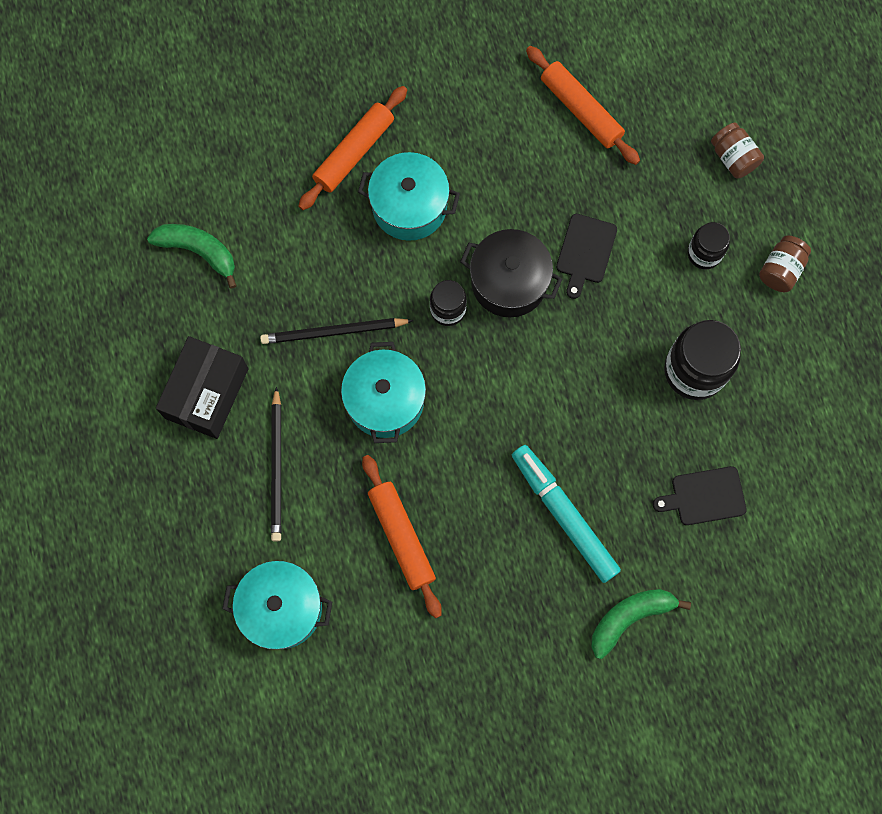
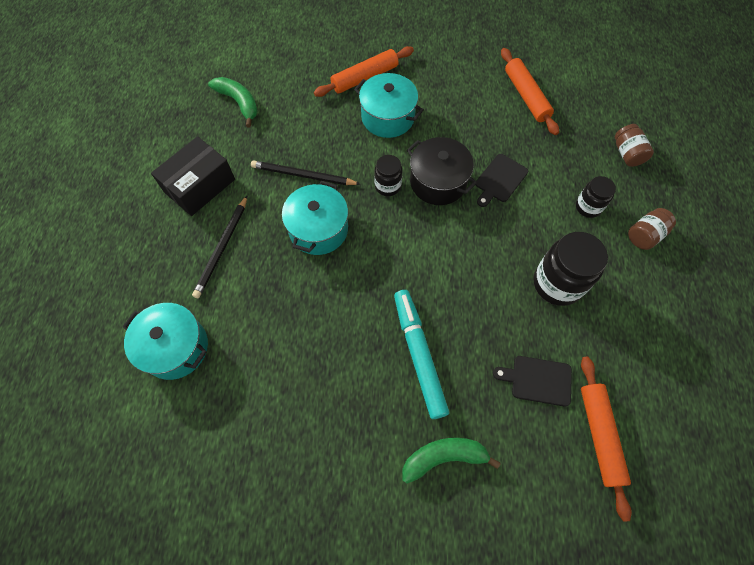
camera: 20 degrees right, 10 degrees down
(401, 537) = (288, 327): orange rolling pin -> orange rolling pin (599, 435)

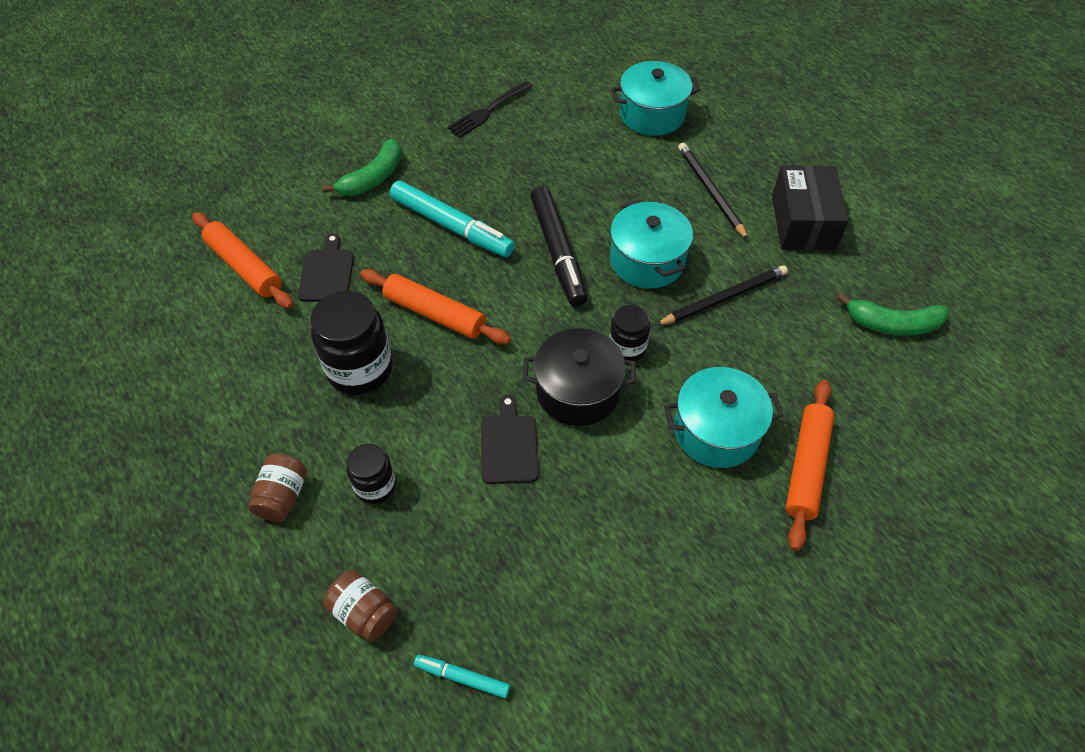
camera: 140 degrees right, 10 degrees down
(290, 463) = (488, 111): none -> black fork
(366, 277) = (558, 252): none -> black marker
(526, 96) = (573, 609): orange rolling pin -> orange rolling pin (435, 314)
(537, 380) = (327, 273): black cutting board -> black cutting board turned 60 degrees counterclockwise
(595, 104) = (462, 678): none -> turquoise marker

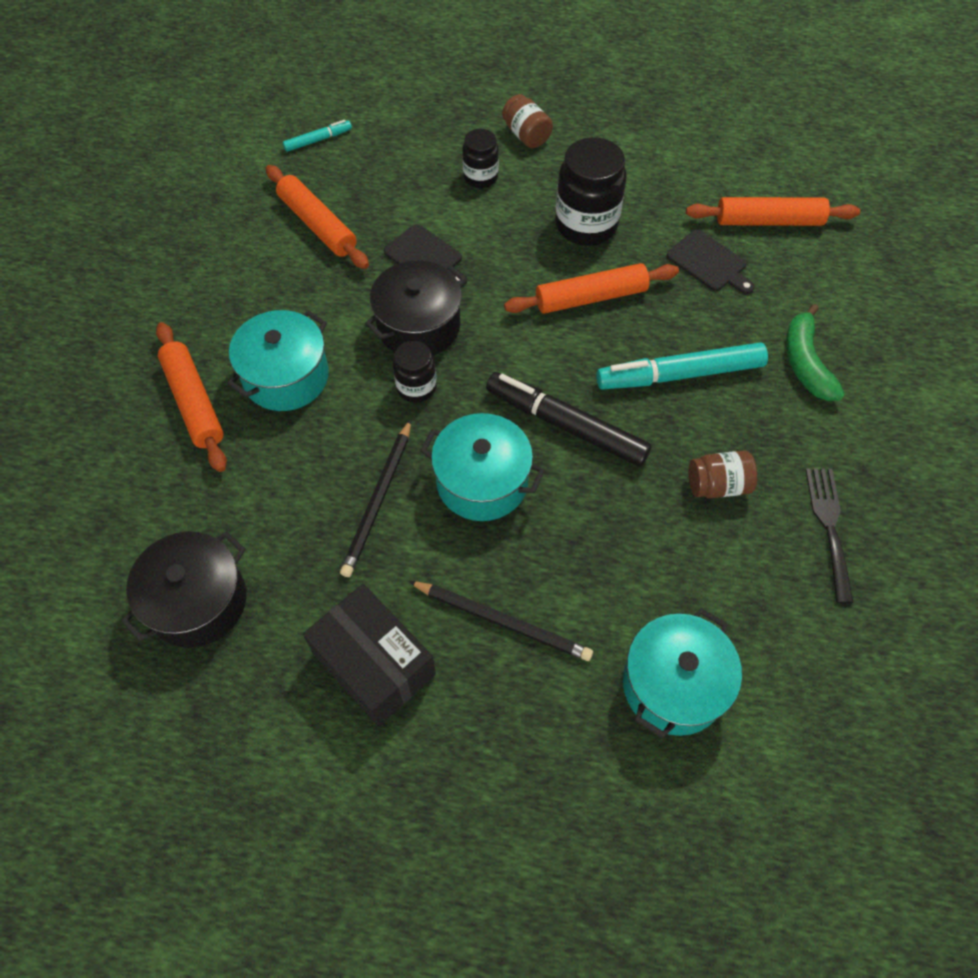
camera: 135 degrees right, 5 degrees up
(364, 613) = (405, 126): brown jar -> brown jar (717, 485)
(563, 561) = (317, 225): none -> orange rolling pin
(892, 324) = (198, 601): green banana -> black pot

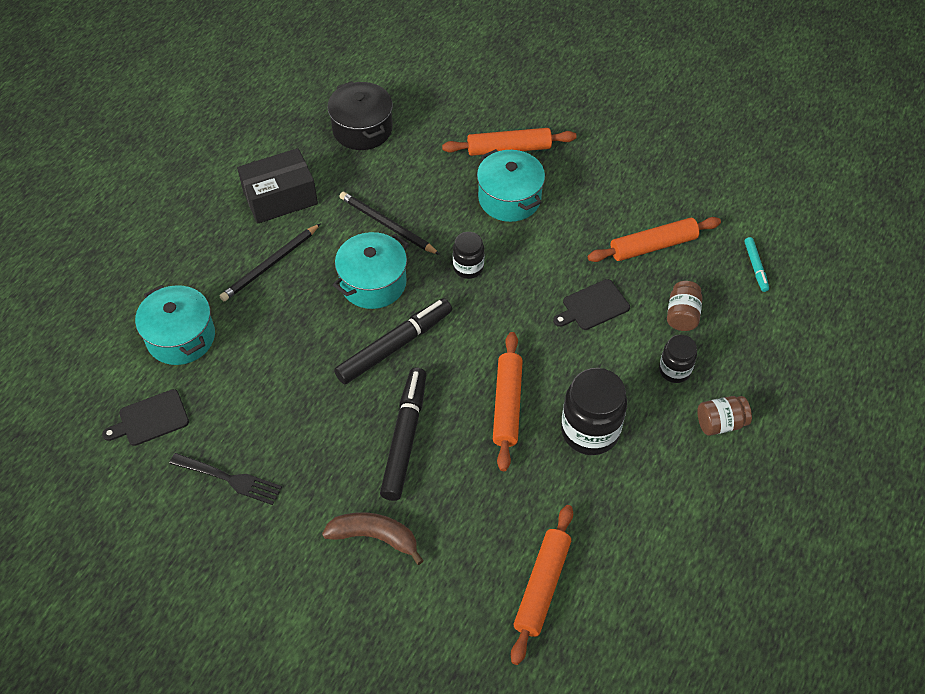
camera: 110 degrees right, 5 degrees down
(418, 326) = (524, 283): black pot -> none
(680, 375) = (404, 438): turquoise marker -> black marker
(709, 263) = (510, 511): black cutting board -> black cutting board (150, 419)
(717, 485) = (299, 422): brown jar -> brown jar (682, 315)
(805, 363) = (375, 537): green banana -> brown banana

